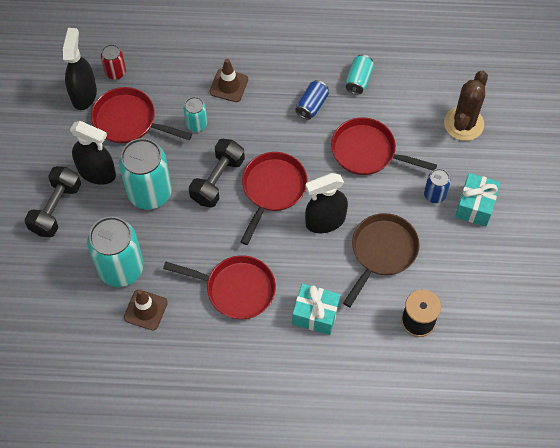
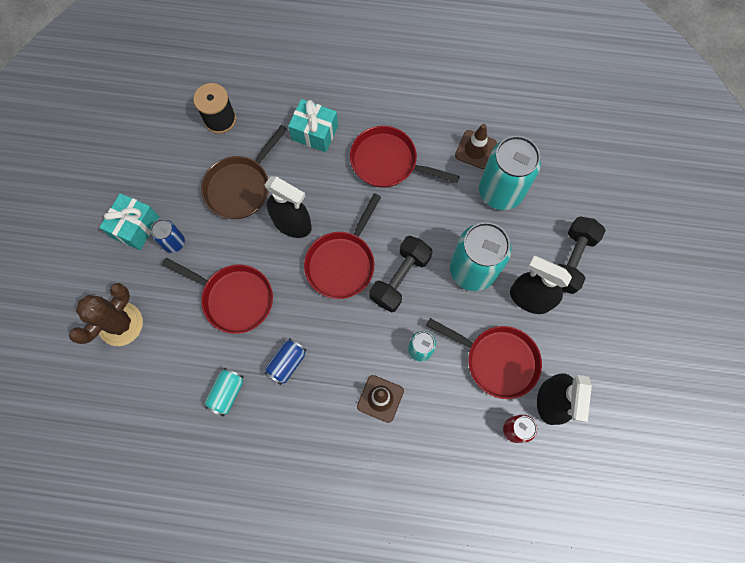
camera: 175 degrees left, 10 degrees up
(325, 221) = (292, 223): black spray bottle -> black spray bottle turned 45 degrees clockwise

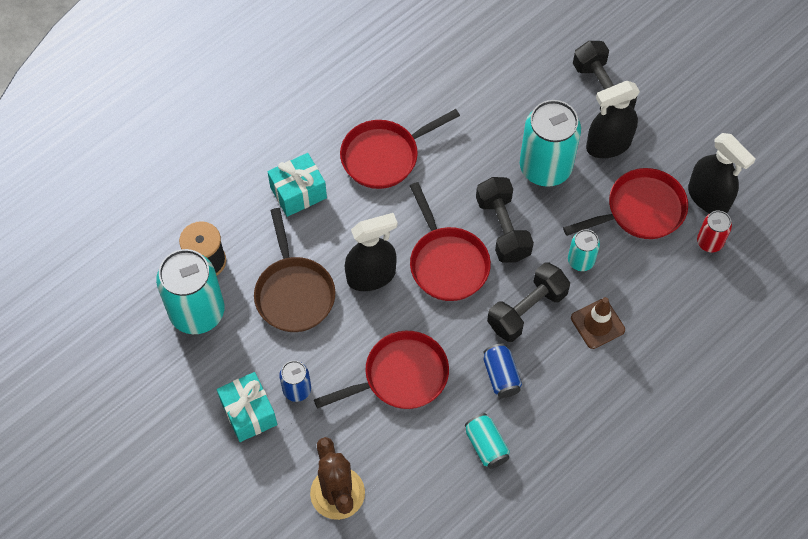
camera: 50 degrees left, 10 degrees down
(351, 342) = (527, 310): none -> black dumbbell
(475, 149) = (437, 81): brown traffic cone -> none
(500, 191) = (493, 93): turquoise can -> turquoise can (197, 312)

